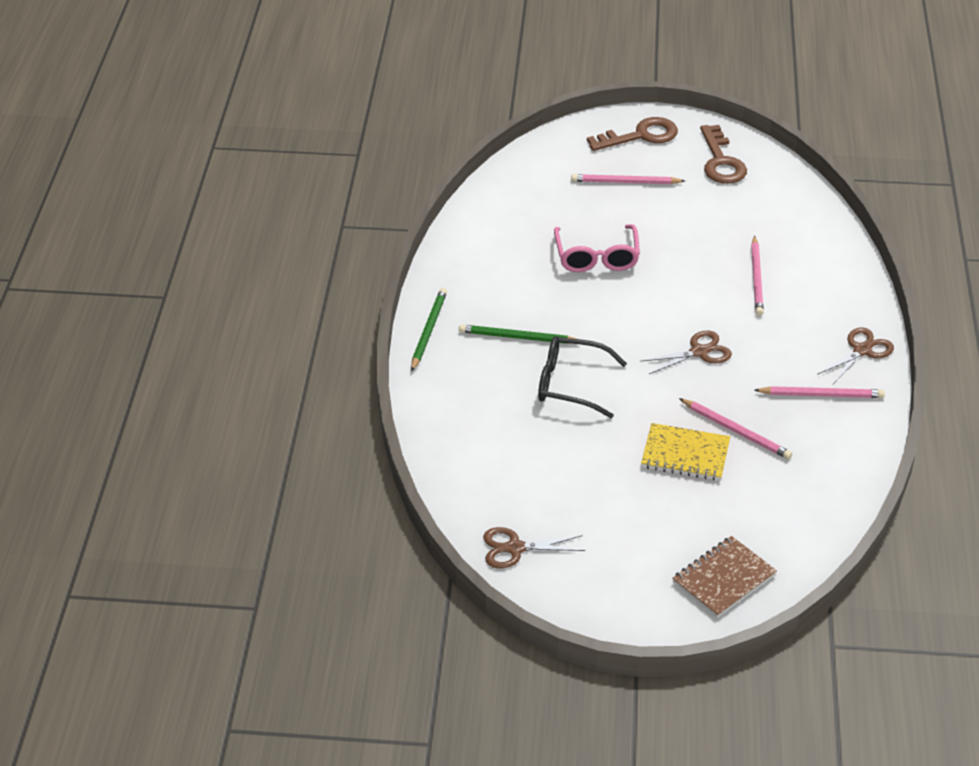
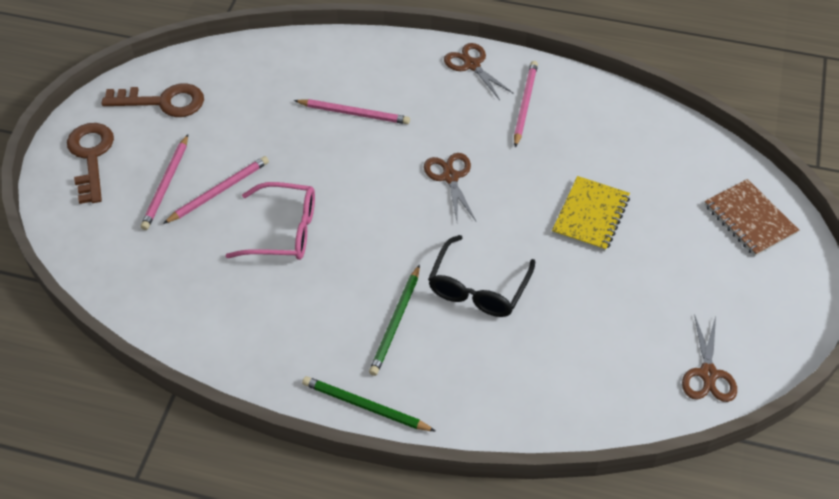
camera: 80 degrees left, 10 degrees up
(736, 431) = (563, 172): pink pencil -> pink pencil (218, 191)

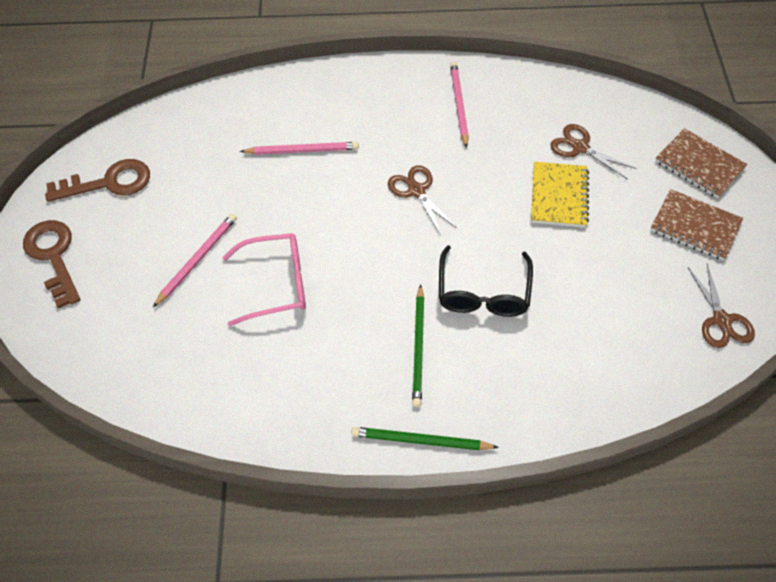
camera: 15 degrees left, 5 degrees up
(166, 184) = (141, 266): pink pencil -> none
(472, 65) = (396, 78): brown scissors -> brown scissors (580, 147)
(719, 278) = (695, 226): none -> brown notebook

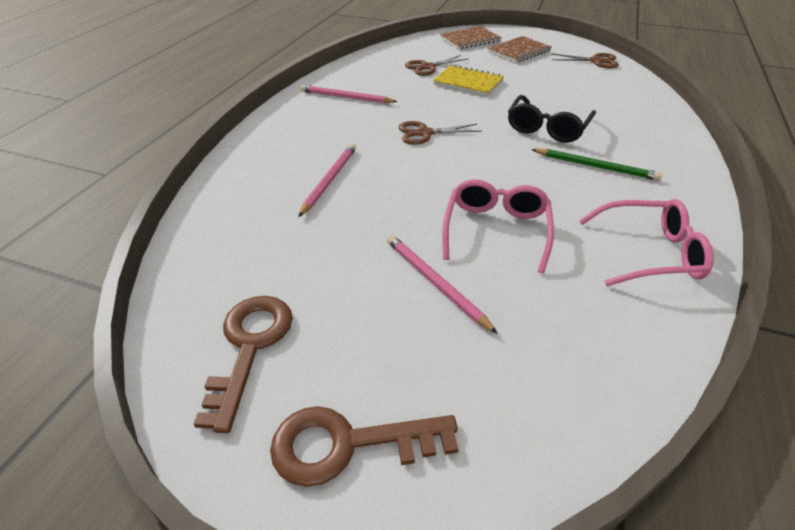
camera: 70 degrees left, 15 degrees down
(285, 402) = (649, 253): none -> pink glasses
(421, 441) = (694, 185): green pencil -> none
(483, 292) = (547, 128): black glasses -> black glasses turned 90 degrees clockwise

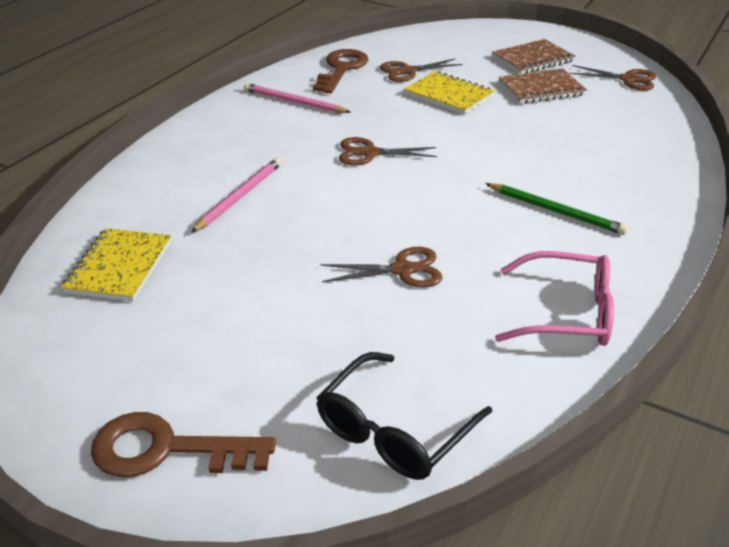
camera: 10 degrees right, 5 degrees down
(240, 257) = (119, 267): none -> yellow notebook
(249, 347) = (102, 353): brown key -> brown key (341, 69)
(435, 283) = (311, 316): pink pencil -> none
(470, 40) = (476, 39): brown notebook -> brown notebook (541, 89)
(496, 230) = (402, 270): pink glasses -> brown scissors
(547, 128) = (520, 160): black glasses -> black glasses (394, 430)

